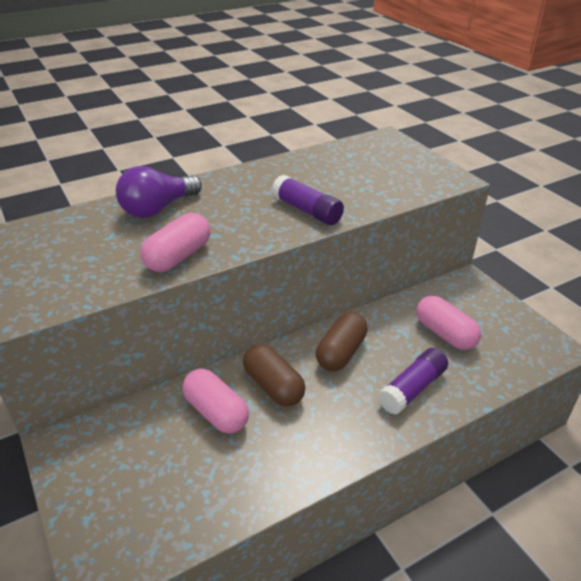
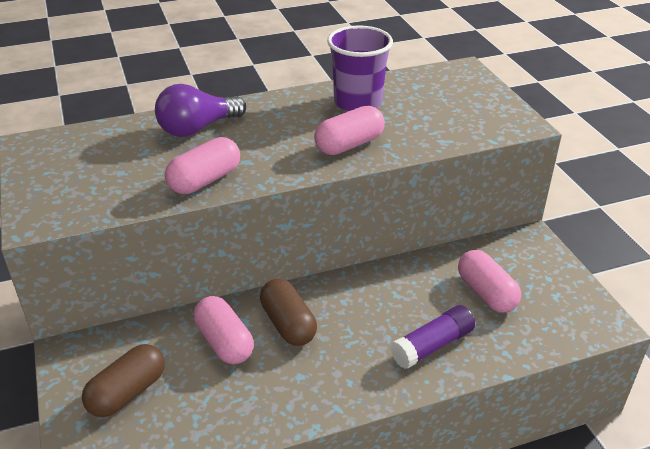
camera: 10 degrees right, 0 degrees up
(302, 173) = (358, 102): none -> purple cup
(307, 210) = (349, 145): purple glue stick -> pink capsule
(341, 352) = (367, 299): brown capsule -> brown capsule (127, 392)

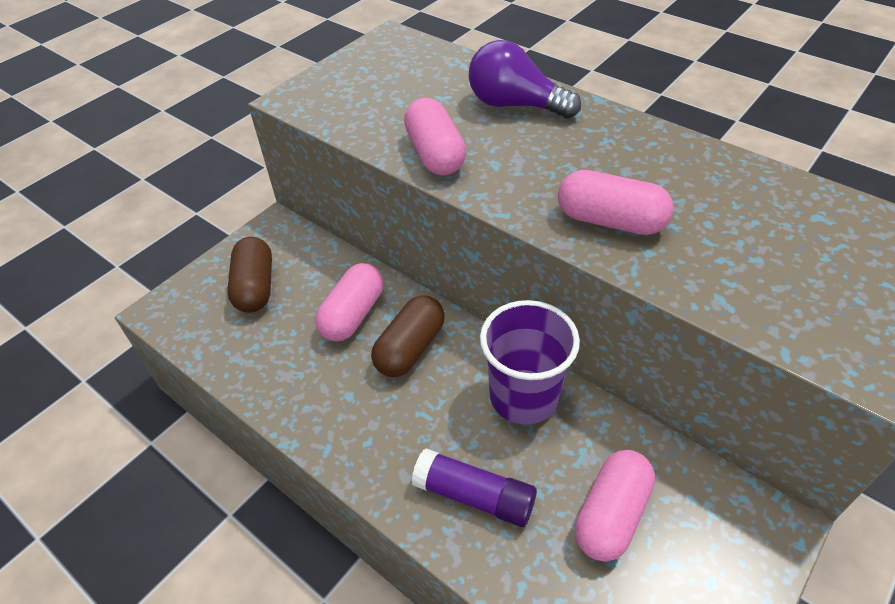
camera: 60 degrees right, 10 degrees up
(127, 392) = (255, 287): brown capsule -> brown capsule turned 75 degrees clockwise
(205, 180) = (435, 154): pink capsule -> pink capsule turned 60 degrees clockwise
(358, 102) = (708, 186): purple cup -> purple cup (524, 396)

